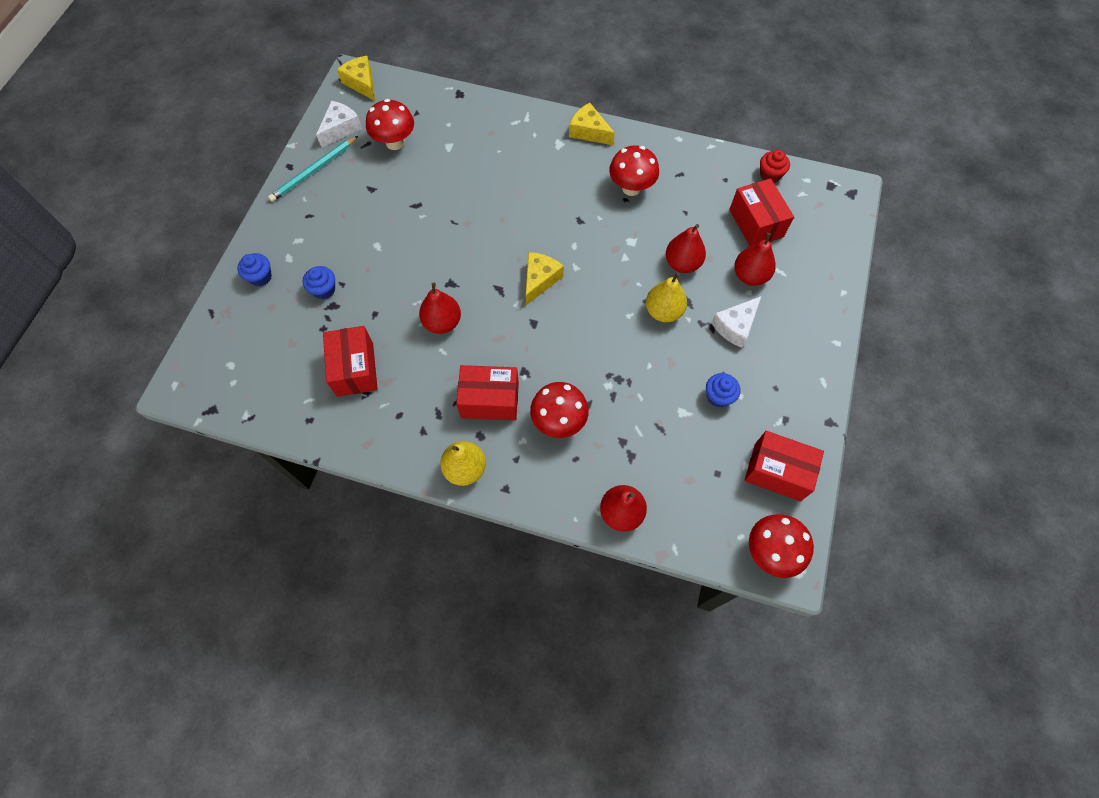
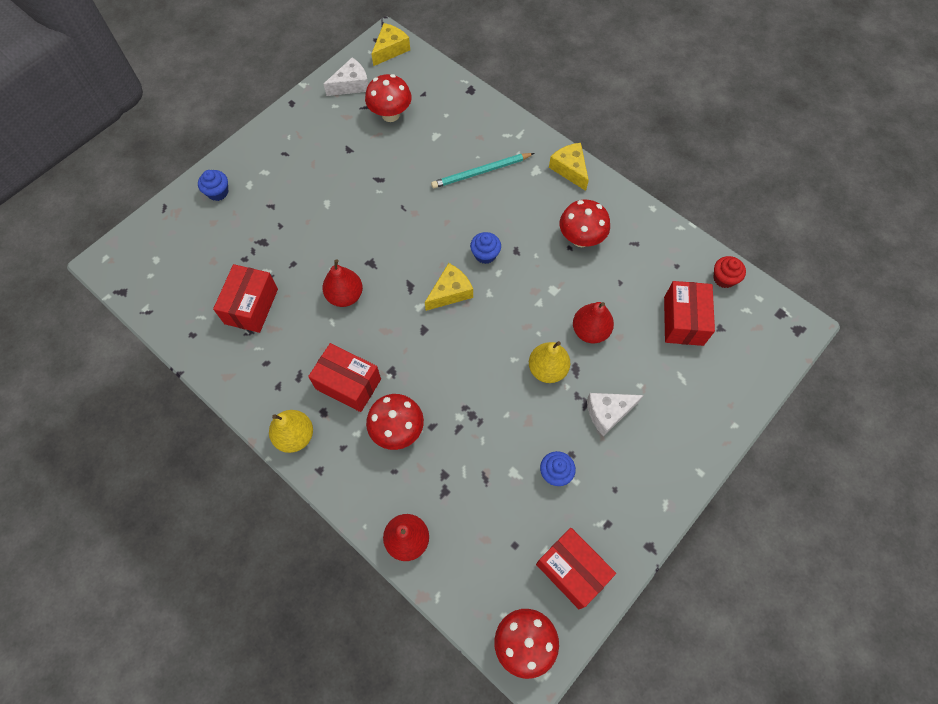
camera: 25 degrees right, 0 degrees up
(314, 171) = (309, 115): turquoise pencil -> turquoise pencil (481, 172)
(324, 290) = (263, 225): blue cupcake -> blue cupcake (485, 254)
(361, 83) = (390, 49): yellow cheese -> yellow cheese turned 45 degrees clockwise
(750, 276) = (649, 370): red pear -> none

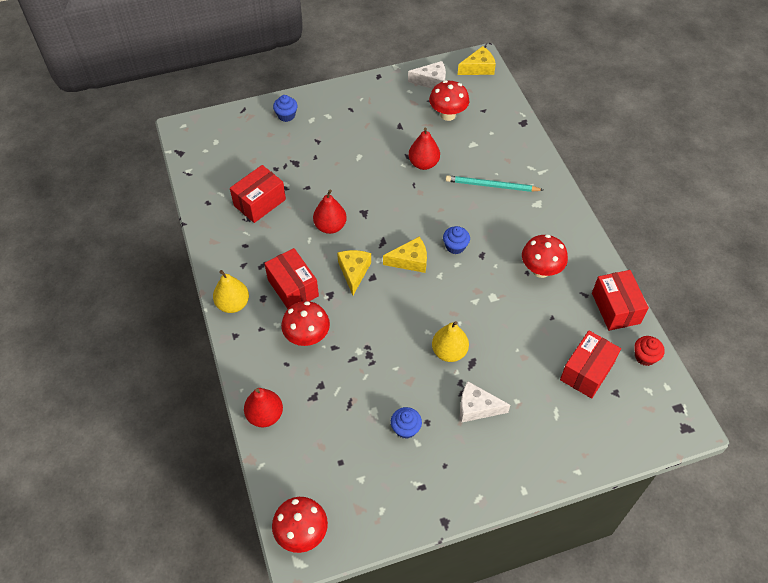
camera: 30 degrees right, 10 degrees down
(570, 169) = (566, 215): yellow cheese -> yellow cheese (354, 272)
(572, 570) = (372, 504): red box -> red box (616, 308)
(590, 331) = (502, 341): red pear -> red pear (423, 163)

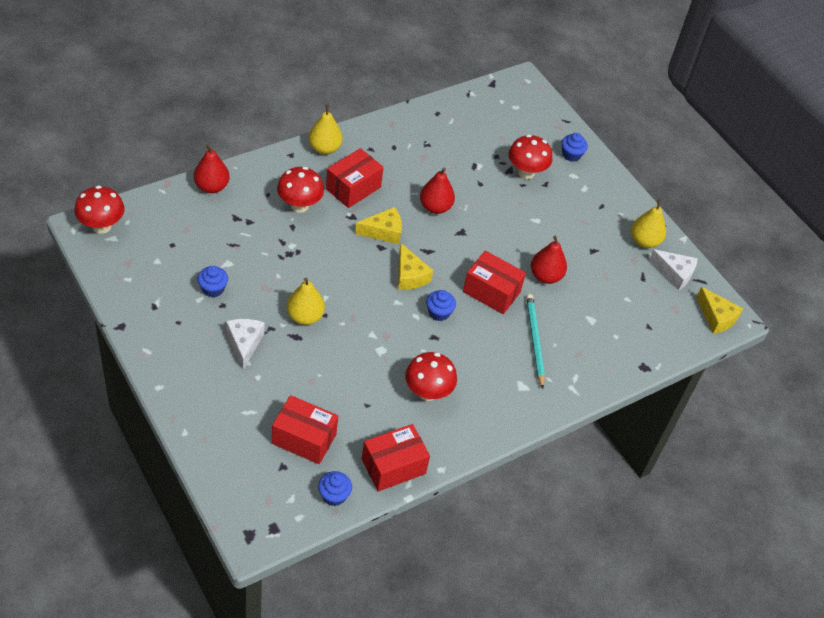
camera: 70 degrees right, 5 degrees down
(259, 202) = (449, 150): red box -> red box (491, 292)
(394, 91) = (644, 241): none -> yellow pear
(431, 81) = (674, 273): white cheese -> white cheese turned 45 degrees counterclockwise
(447, 115) = (627, 293): red mushroom -> red mushroom (526, 172)
(645, 357) = (334, 495): red cupcake -> blue cupcake

